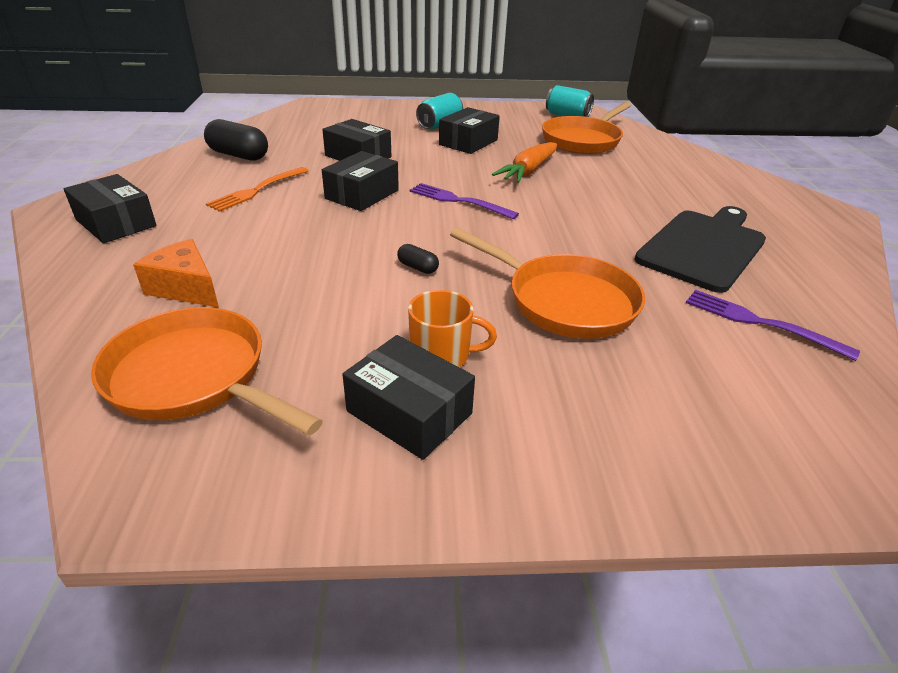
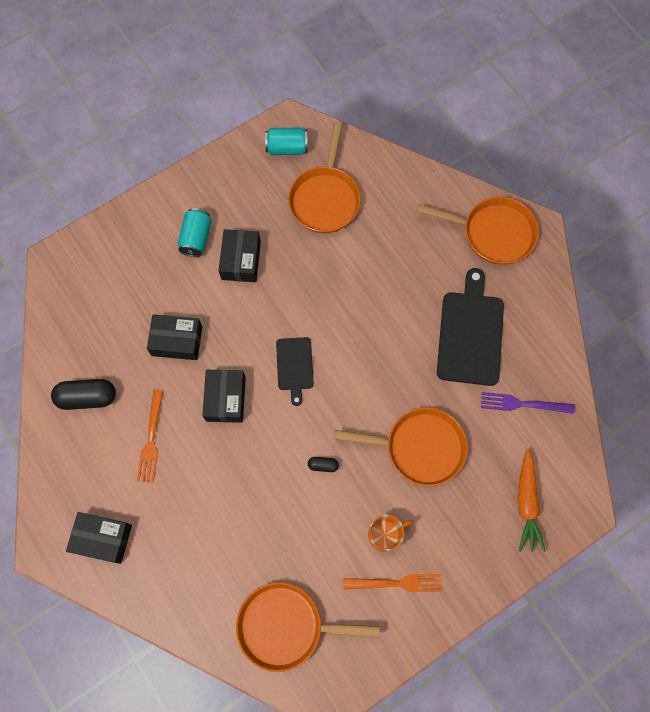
camera: 30 degrees left, 35 degrees up
(186, 288) = (214, 569): orange cheese -> none
(409, 412) = (396, 583): black box -> orange fork
(458, 201) = (295, 366): purple fork -> black cutting board
(528, 171) = (314, 287): orange carrot -> orange carrot (526, 503)
(772, 201) = (493, 233): none -> orange pan

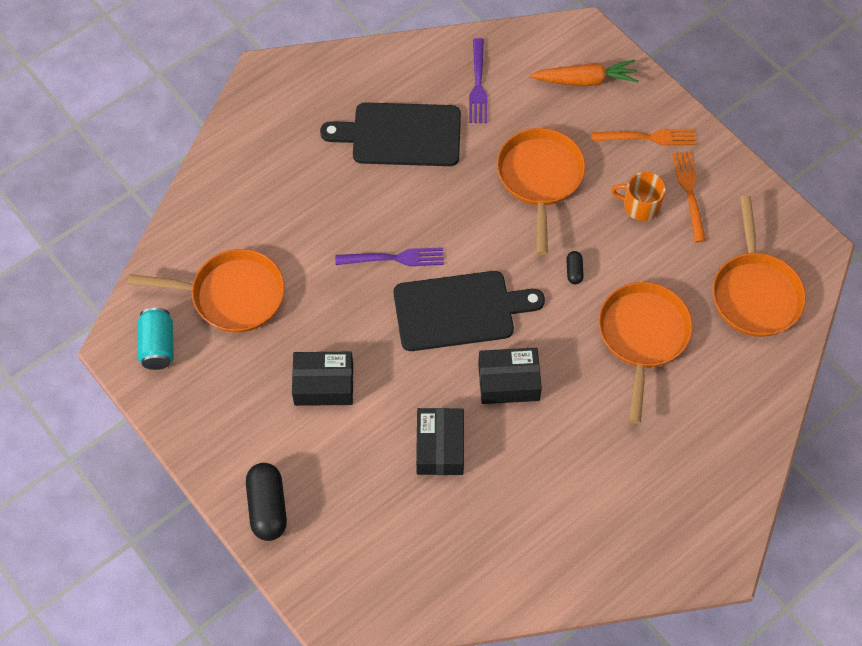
camera: 95 degrees left, 10 degrees down
(87, 397) = (527, 544): black capsule -> black capsule (267, 507)
(103, 538) = (697, 497): black box -> none
(151, 439) = (570, 460): orange fork -> orange fork (648, 137)
(196, 238) = (295, 442): turquoise can -> none
(295, 366) = (459, 310): black cutting board -> black cutting board, size x1.75
(348, 319) = (394, 258): none -> purple fork
(385, 534) = (640, 206): orange mug -> orange mug turned 45 degrees counterclockwise
(493, 233) = (272, 116): orange pan -> orange pan (642, 337)

